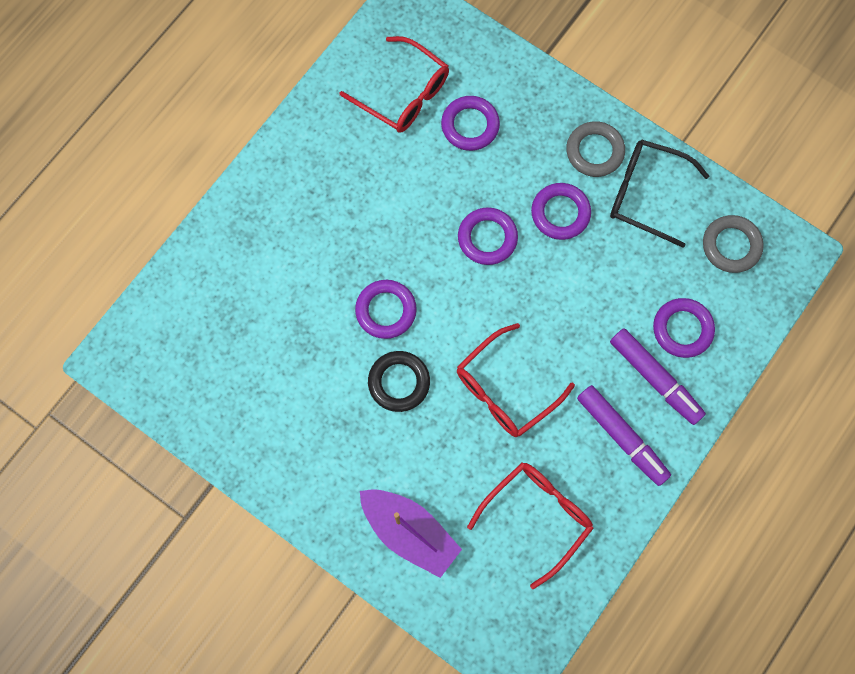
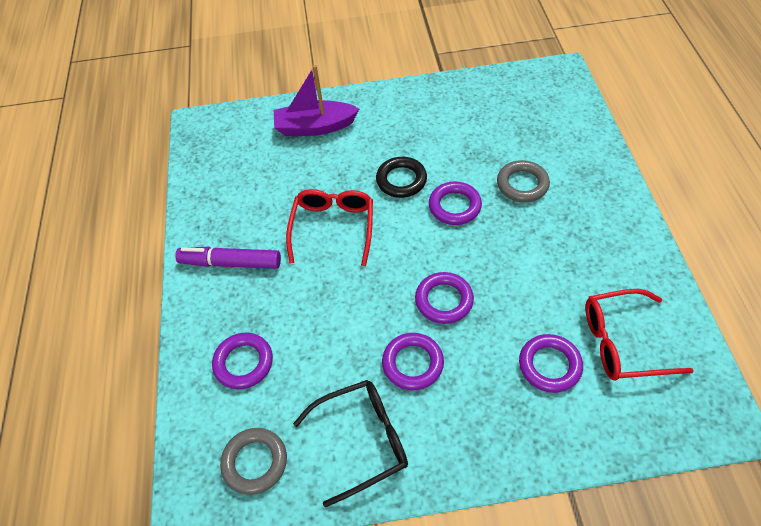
camera: 140 degrees right, 20 degrees down
(537, 516) = (248, 185): red glasses -> none
(594, 151) = (437, 437): grey ring -> grey ring (522, 184)
(655, 378) = (237, 314): purple marker -> none

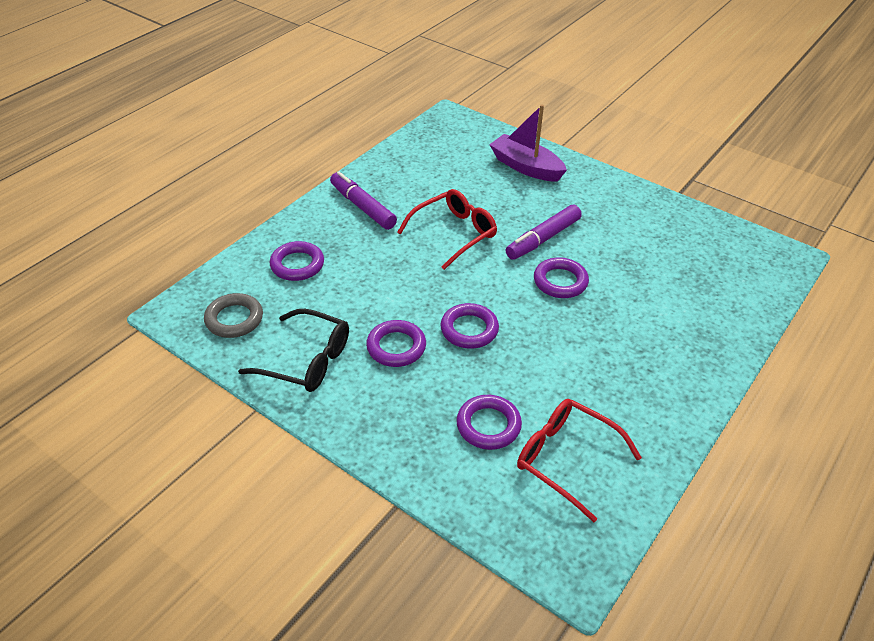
camera: 40 degrees right, 10 degrees down
(401, 180) = (543, 239): black ring -> purple marker
(522, 184) = (636, 305): grey ring -> none

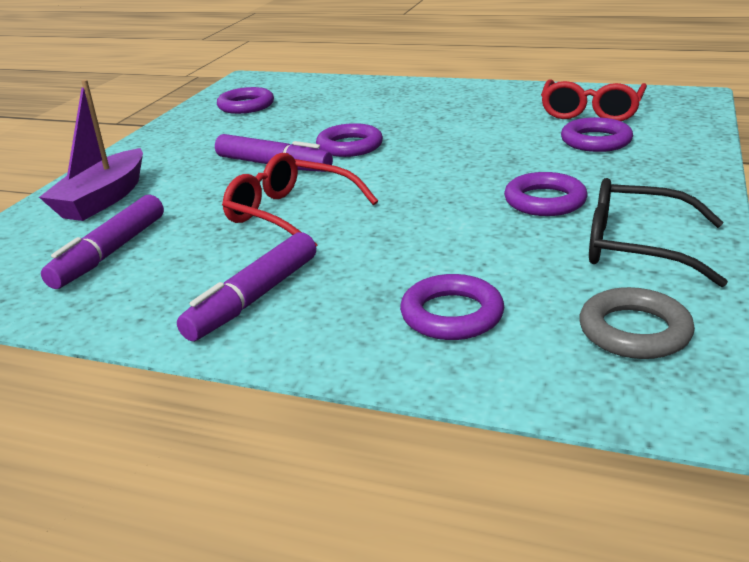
camera: 105 degrees left, 15 degrees down
(306, 360) = (637, 247): black glasses -> black glasses turned 75 degrees counterclockwise
(447, 167) = (110, 253): none -> purple marker
(469, 329) = (472, 172): purple ring -> purple ring (246, 106)

